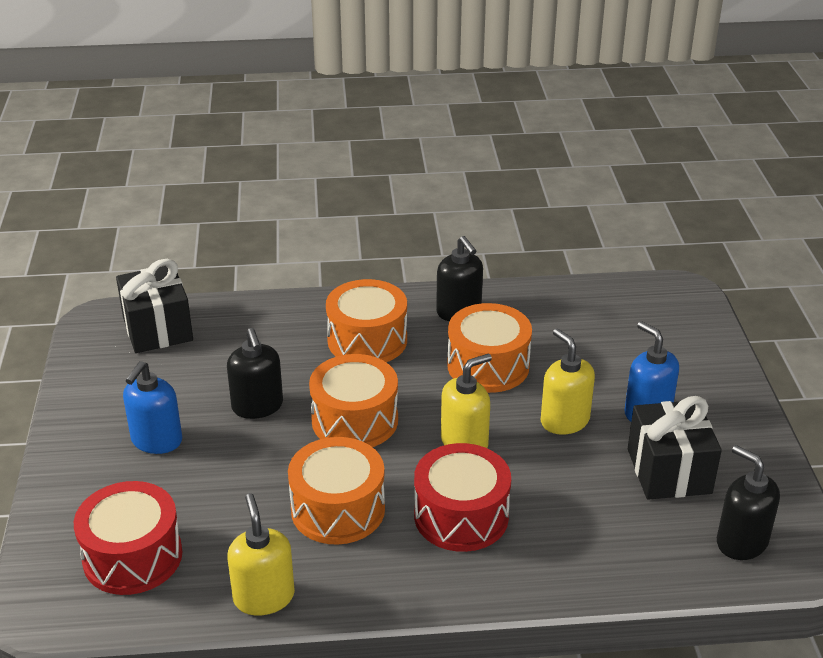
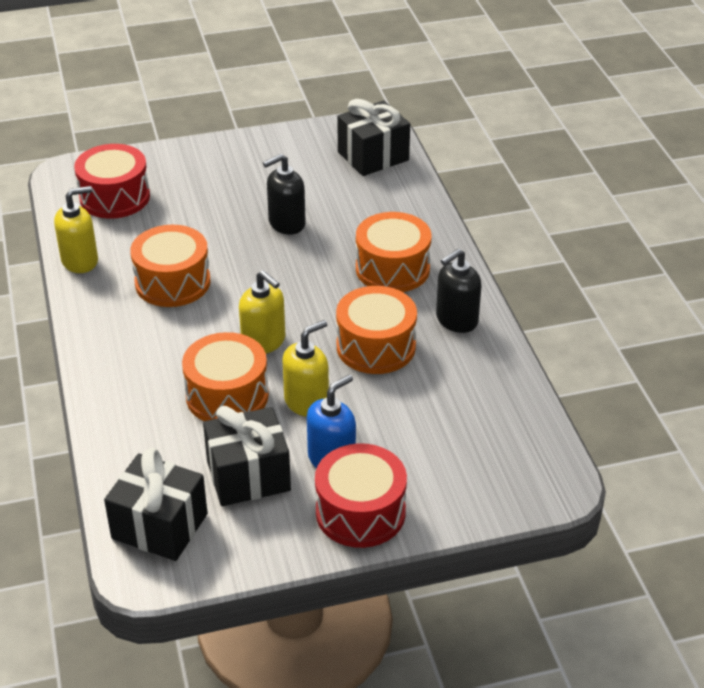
camera: 80 degrees right, 5 degrees up
(156, 440) = (236, 183): blue soap dispenser -> none
(355, 420) = (280, 276): orange drum -> orange drum (227, 395)
(461, 516) = (173, 348): red drum -> red drum (360, 512)
(741, 542) = (159, 526): black soap dispenser -> black gift

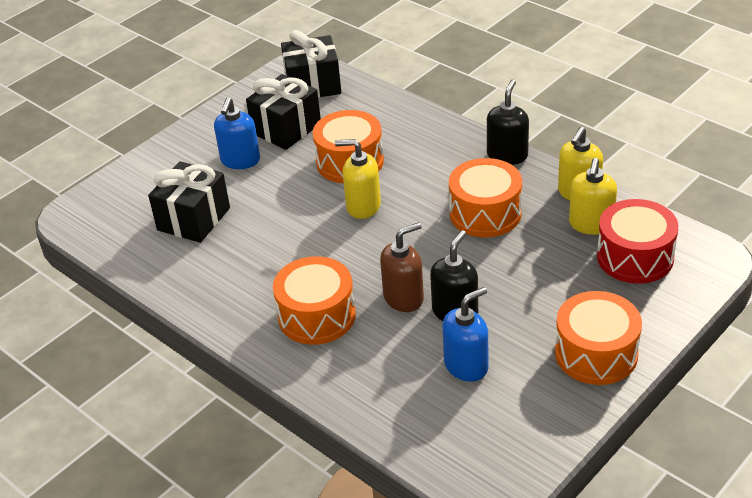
camera: 150 degrees right, 0 degrees up
(307, 402) = (290, 184): yellow soap dispenser -> yellow soap dispenser (591, 224)
(313, 250) = (404, 298): none -> brown soap dispenser
(319, 189) = (466, 365): none -> blue soap dispenser
(360, 512) = (196, 143): red drum -> none
(373, 156) = (453, 439): black gift -> black gift (193, 219)
(376, 346) = (273, 244): orange drum -> orange drum (596, 353)
(456, 320) = (224, 297): black soap dispenser -> black soap dispenser (507, 155)

